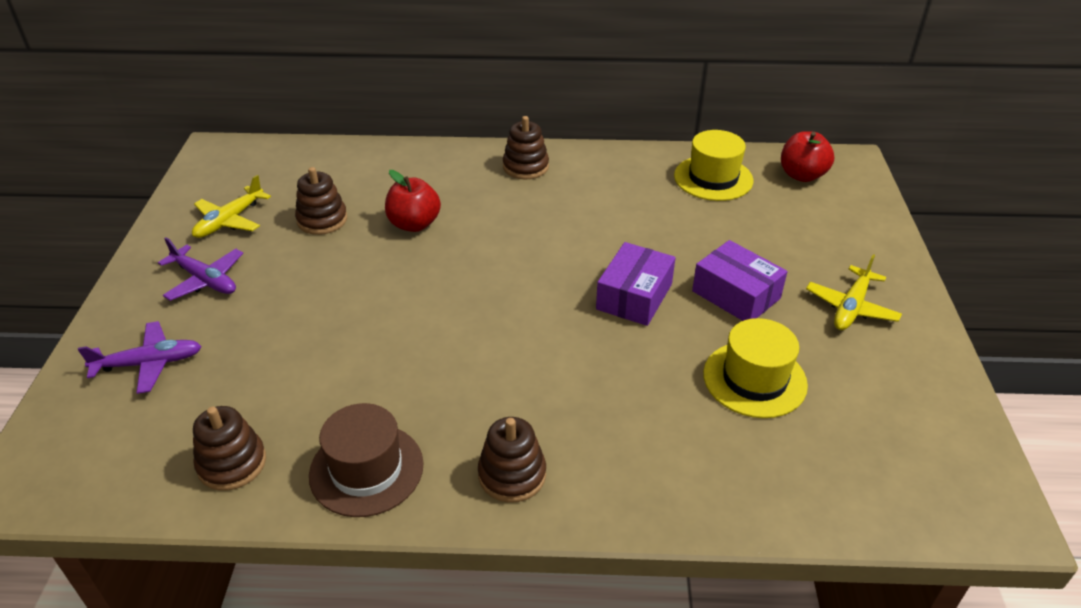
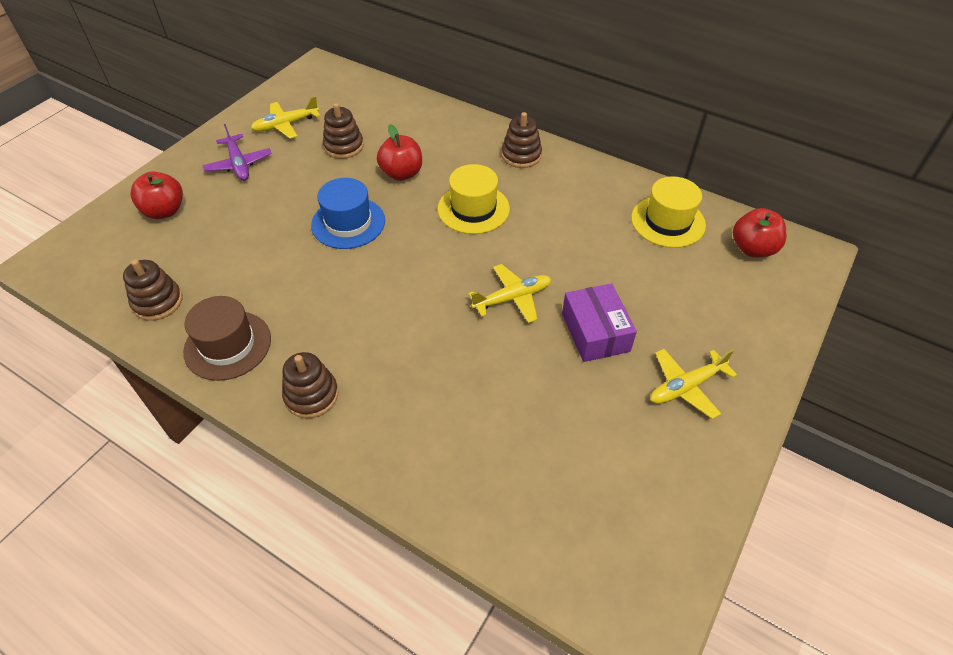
camera: 30 degrees right, 10 degrees up
(149, 363) = (164, 211): purple plane -> red apple
(397, 292) = (348, 223): none -> blue hat
(634, 296) = (512, 298): purple box -> yellow plane
(754, 379) = (546, 409): yellow hat -> yellow hat (473, 209)

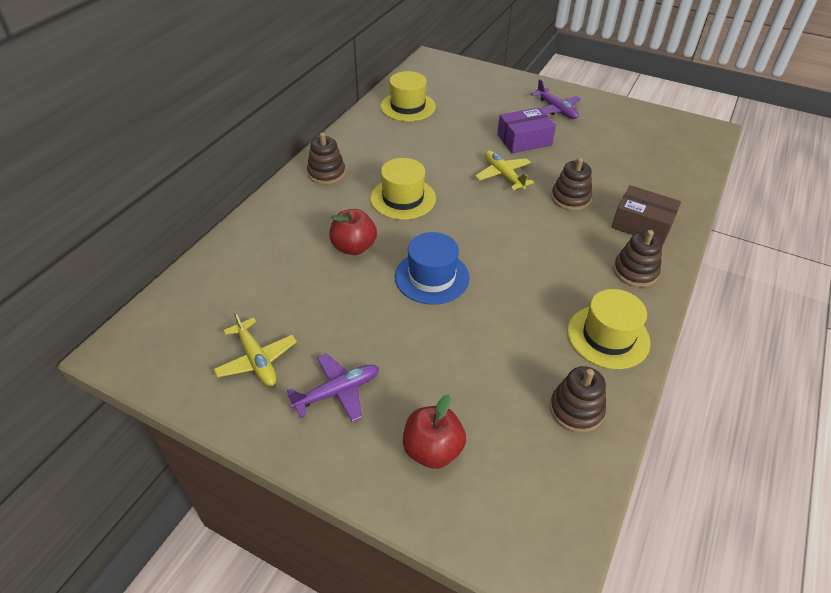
camera: 95 degrees left, 5 degrees down
(228, 345) = (608, 336): brown hat -> yellow hat
(344, 146) = (305, 297): brown stacking toy -> brown stacking toy (570, 198)
(394, 428) = (642, 225): none -> brown box
(686, 386) = (556, 109): yellow plane -> purple plane
(752, 249) = (431, 78): red apple -> none

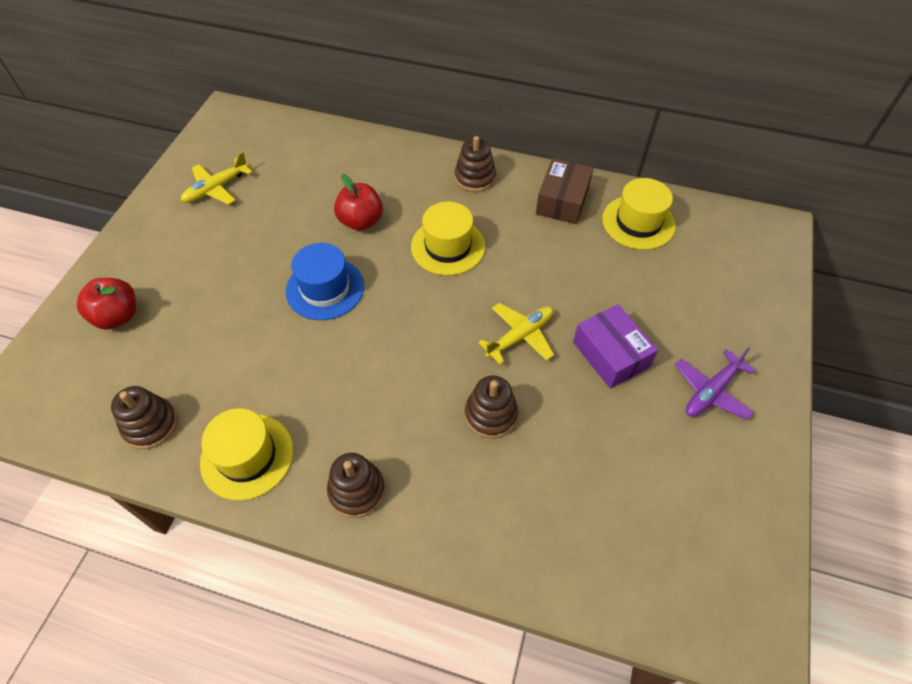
camera: 80 degrees right, 10 degrees up
(337, 392) = (181, 244): purple plane -> none
(642, 225) = (453, 504): brown box -> brown box (562, 201)

